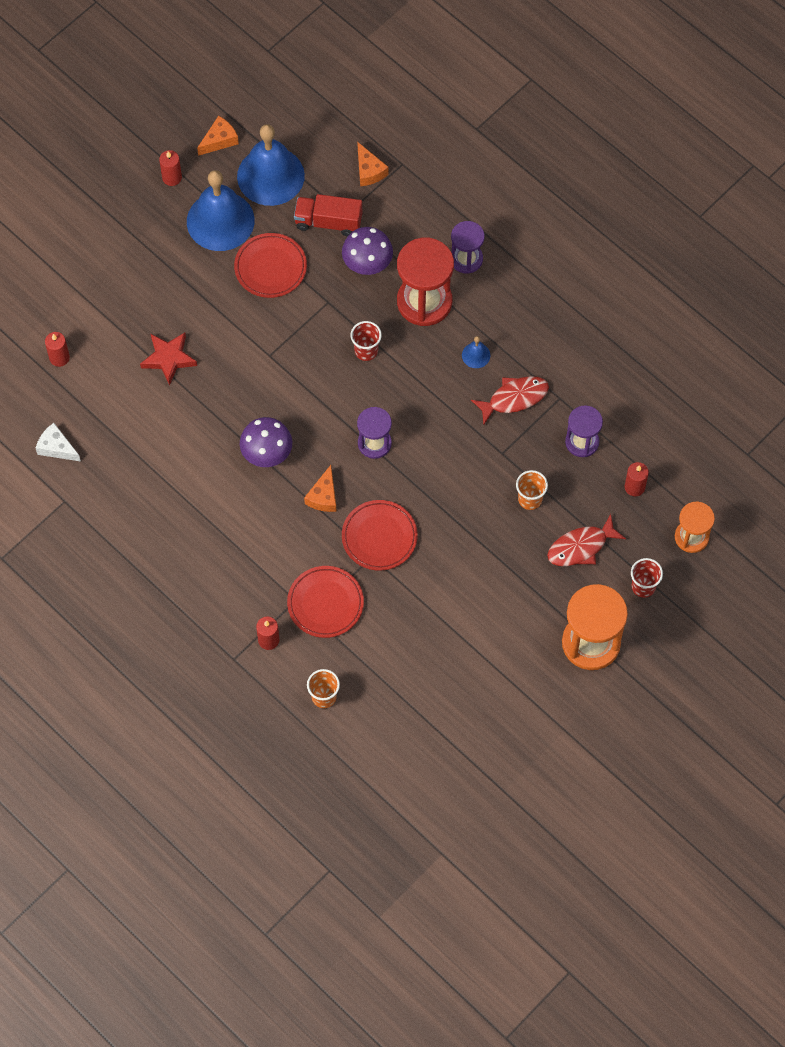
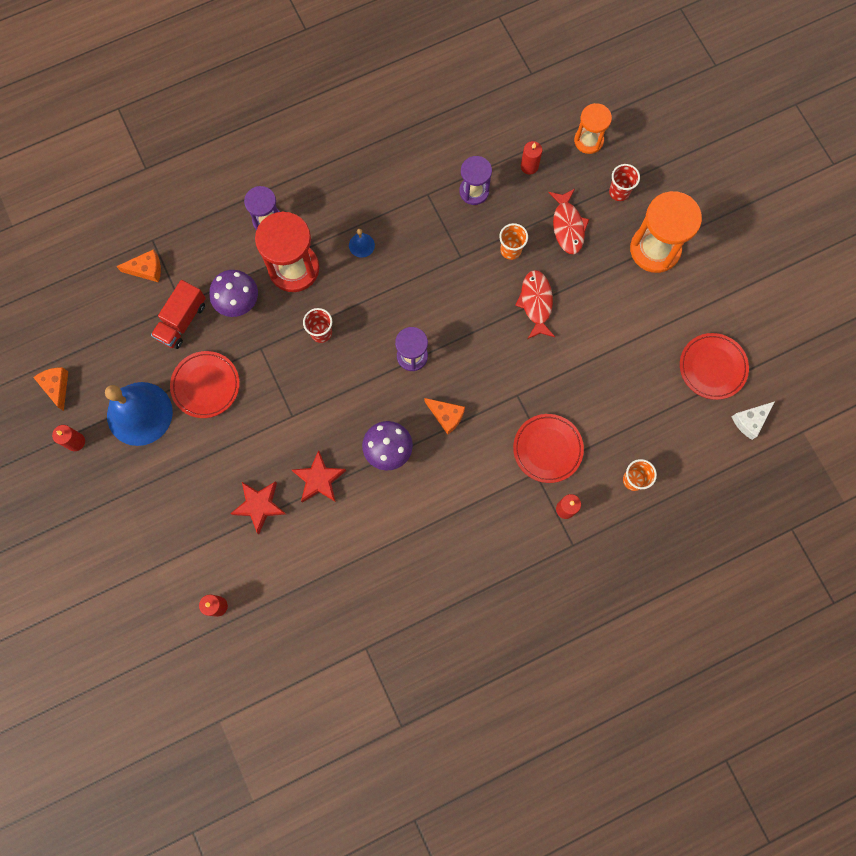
camera: 70 degrees left, 10 degrees up
(56, 447) = (309, 638): white cheese -> white cheese (750, 421)
(214, 402) = (319, 479): none -> red star
(270, 176) = (113, 354): blue bell -> none
(379, 537) = (501, 383): red plate -> red plate (712, 367)
(514, 398) = (414, 229): red fish -> red fish (536, 303)

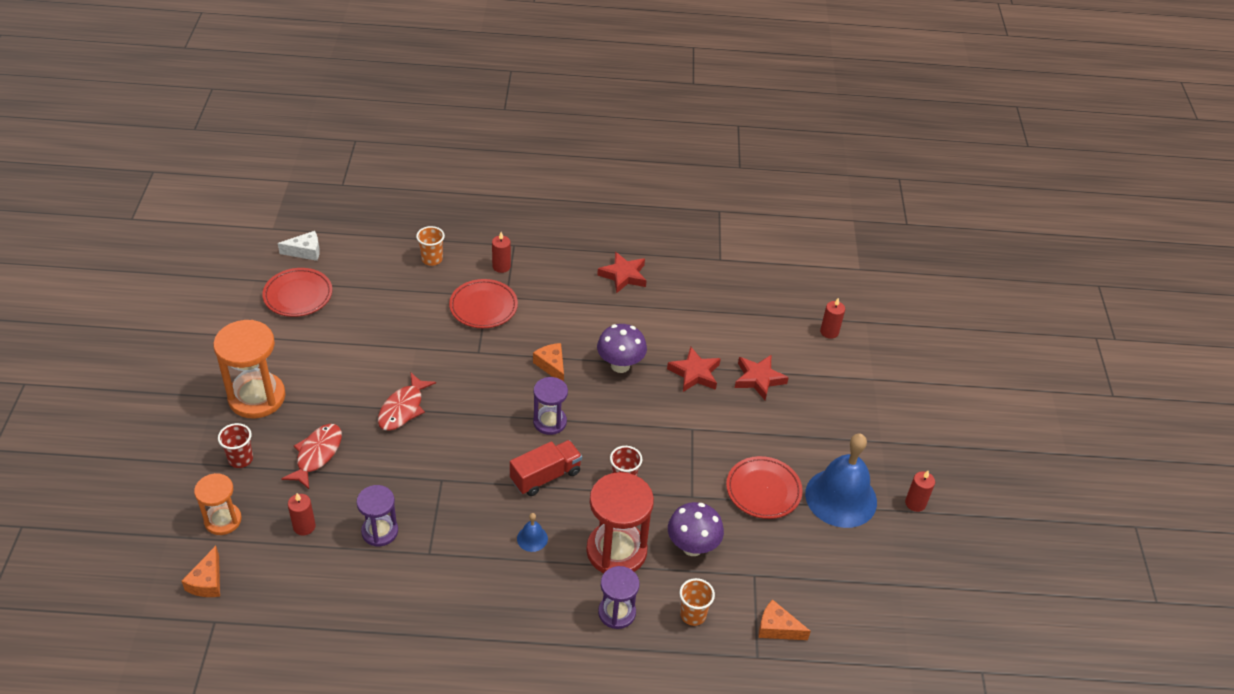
camera: 155 degrees left, 30 degrees down
(56, 386) = (919, 560): orange cheese -> orange cheese (207, 581)
(182, 321) = (760, 558): red truck -> red truck (545, 476)
(446, 566) = (623, 275): none -> red star
(510, 250) = (389, 461): orange cup -> orange cup (693, 615)

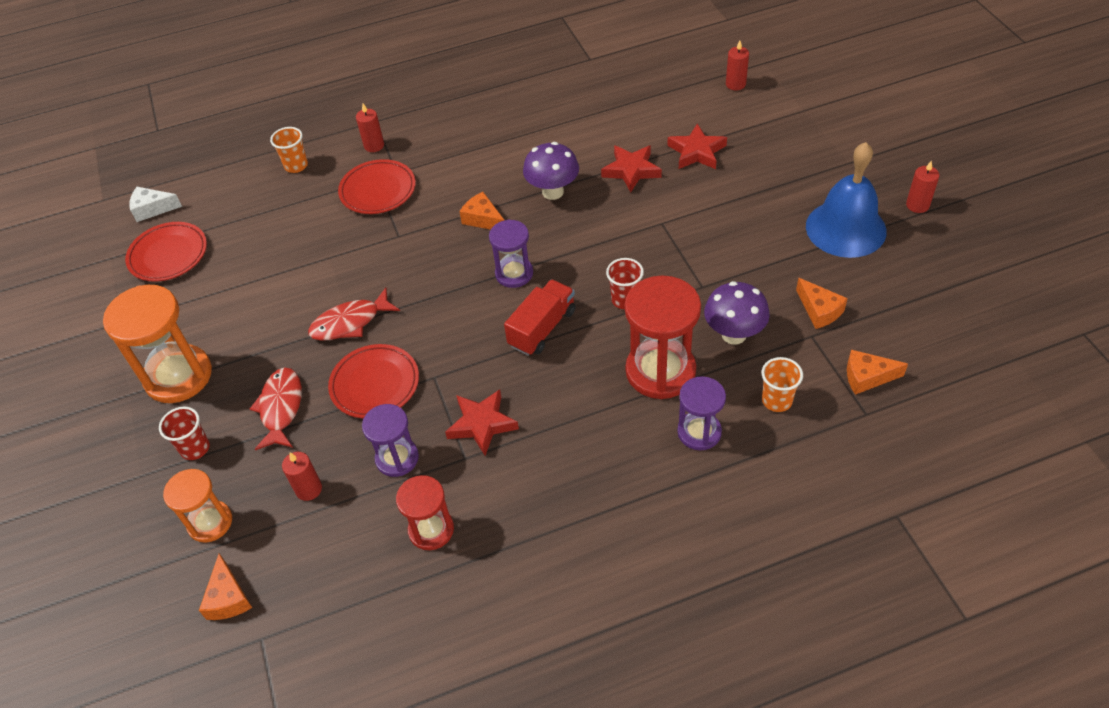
camera: 15 degrees left, 5 degrees up
(305, 251) = (152, 209): white cheese -> white cheese turned 150 degrees counterclockwise
(374, 597) = (431, 530): none -> red hourglass
(403, 409) = (350, 323): red fish -> red fish turned 60 degrees clockwise
(532, 538) = (566, 396): blue bell -> none
(623, 275) = (504, 108): red star -> red star (482, 424)
(763, 490) = (768, 252): red plate -> red plate (375, 384)
(774, 557) = (819, 310): none -> orange cheese

